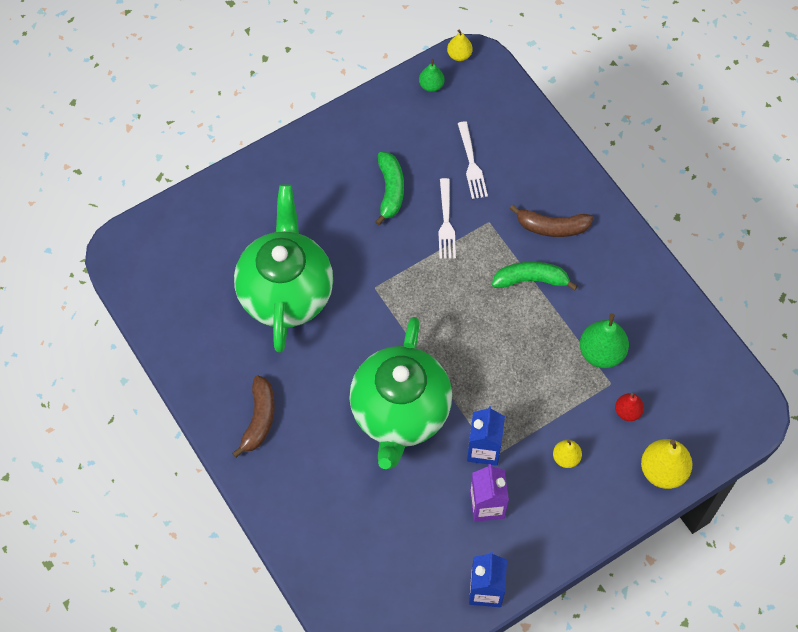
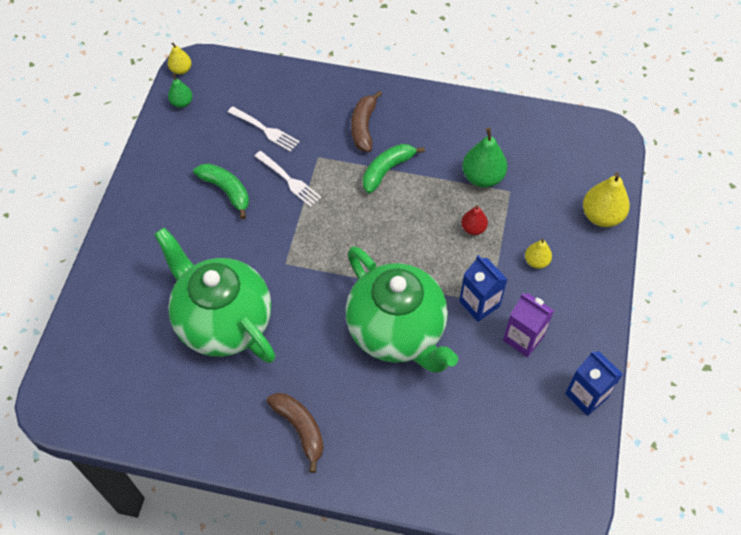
camera: 45 degrees left, 5 degrees down
(552, 227) = (363, 127): brown banana -> brown banana turned 135 degrees clockwise
(627, 411) = (539, 199): red pear -> red pear (473, 228)

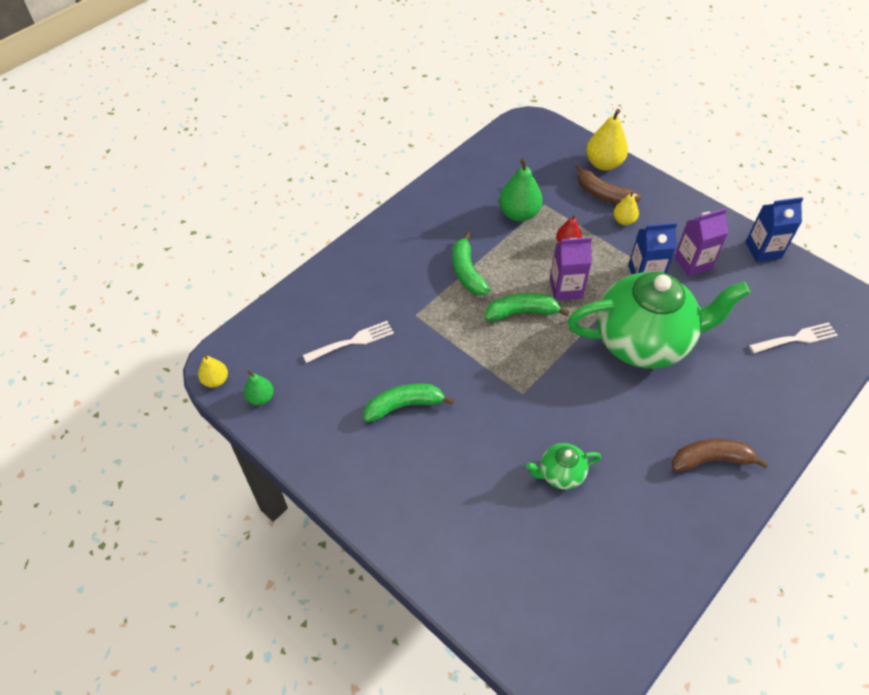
camera: 60 degrees left, 5 degrees down
(223, 321) = (560, 474): green teapot -> green teapot, size x0.42
(288, 180) = (426, 349): white fork -> white fork (795, 339)
(363, 127) = (406, 266): brown banana -> brown banana (603, 194)
(369, 227) = (522, 312): none -> green banana
(418, 248) = (565, 288): none -> purple carton

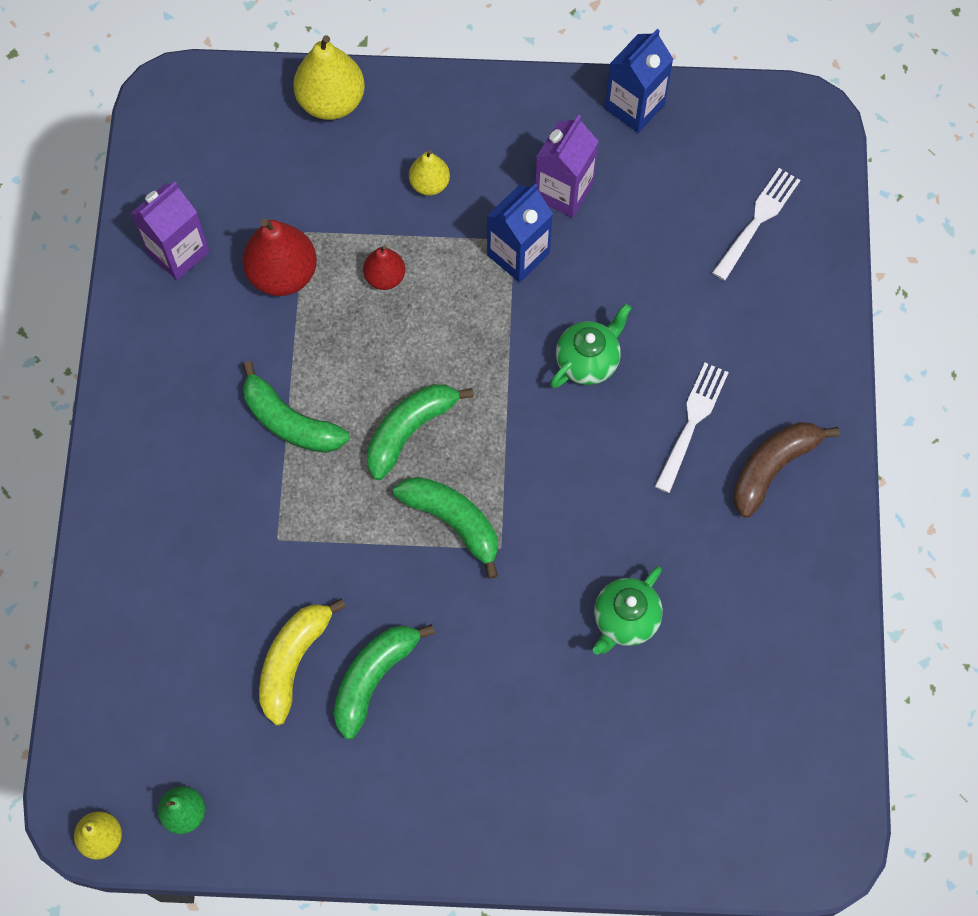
camera: 40 degrees left, 15 degrees up
(352, 342) = (230, 643): white fork -> white fork (692, 423)
(373, 370) = (293, 661): none -> yellow banana
(508, 365) = (453, 521): none -> green banana
(519, 214) = (283, 274): green pear -> red pear
(565, 288) = (436, 351): purple carton -> purple carton (178, 252)
(603, 194) = (371, 158): brown banana -> none
(643, 342) = (588, 361): green teapot -> green teapot, size x0.42

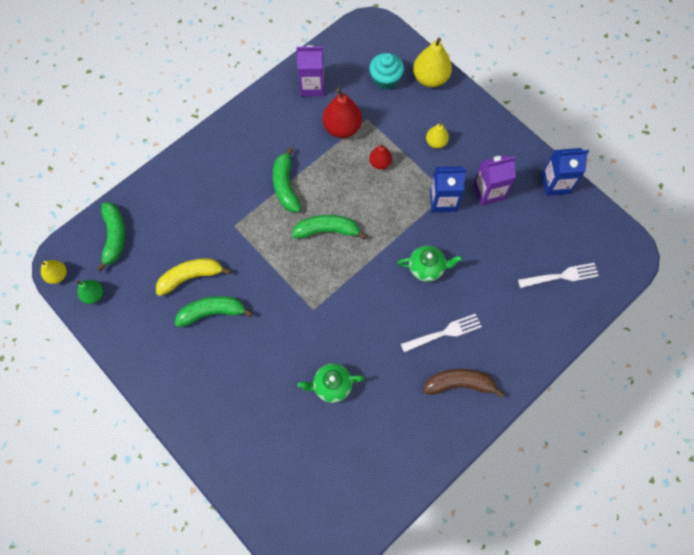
camera: 45 degrees right, 0 degrees up
(271, 155) = (385, 79): none -> turquoise cupcake
(453, 521) = (306, 281): green banana -> green banana (114, 237)

